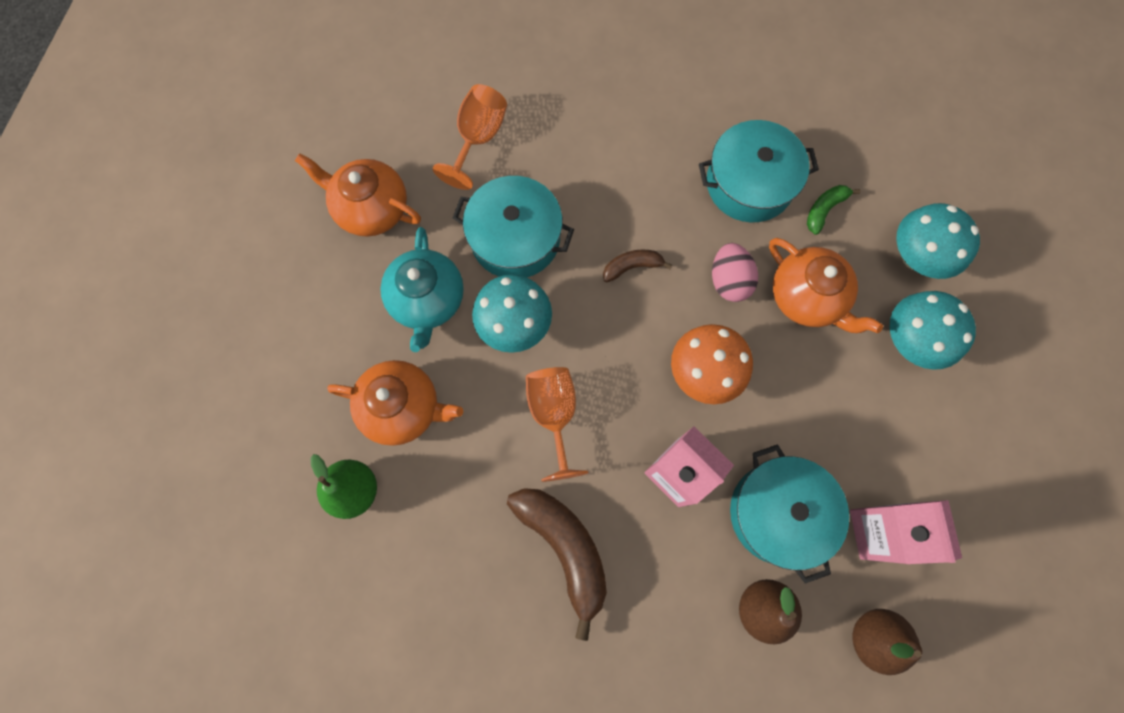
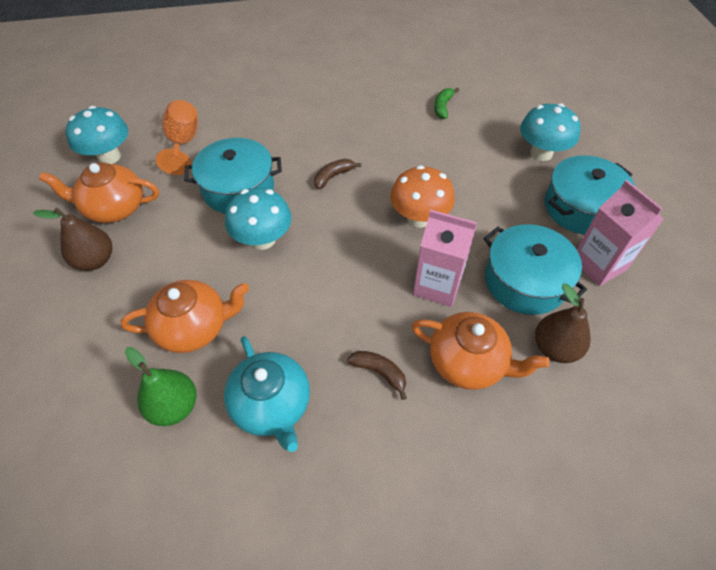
camera: 25 degrees left, 20 degrees down
(427, 300) = (185, 249): turquoise teapot -> turquoise teapot (272, 406)
(553, 414) = (322, 284): orange goblet -> none
(564, 548) = (379, 372): brown banana -> brown banana, size x0.50
(729, 281) = (405, 162): pink egg -> none
(749, 183) = (387, 109): turquoise pot -> turquoise pot (581, 207)
(807, 298) = (461, 153): orange teapot -> orange teapot (468, 362)
(872, 637) = (643, 332): brown pear -> brown pear (95, 260)
(916, 257) = (514, 111): turquoise mushroom -> turquoise mushroom (109, 157)

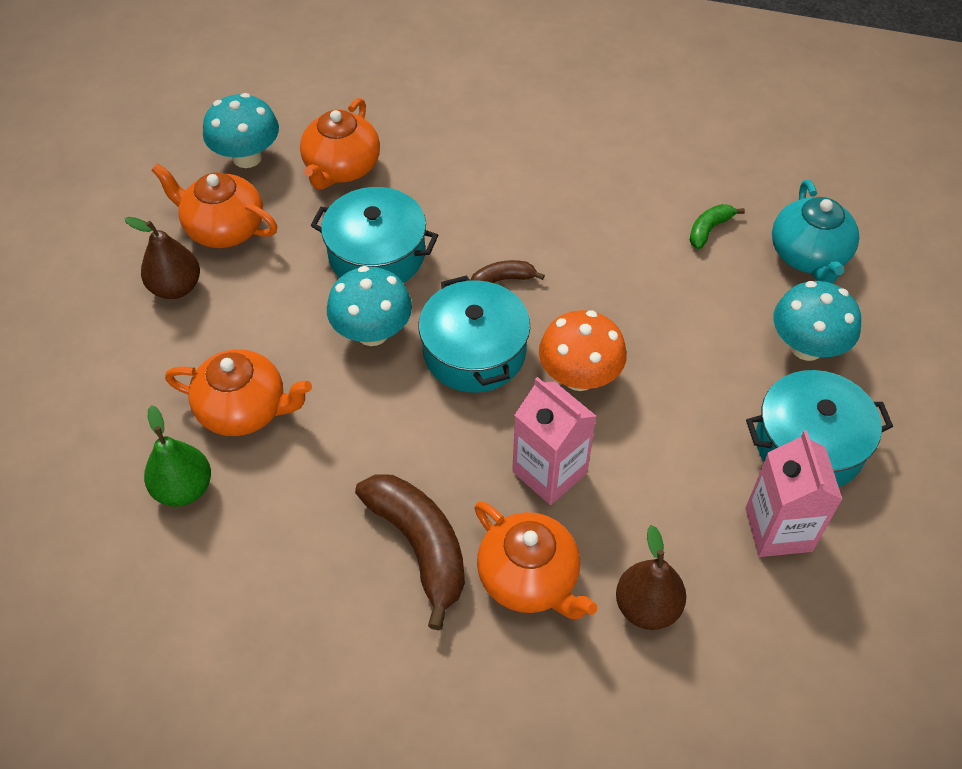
camera: 25 degrees right, 0 degrees up
(183, 143) = (341, 168): orange goblet -> orange teapot
(272, 406) = (283, 531): turquoise teapot -> turquoise teapot (809, 256)
(379, 372) = (420, 546): brown banana -> brown banana, size x2.00
(525, 281) = (664, 511): turquoise pot -> turquoise pot (474, 352)

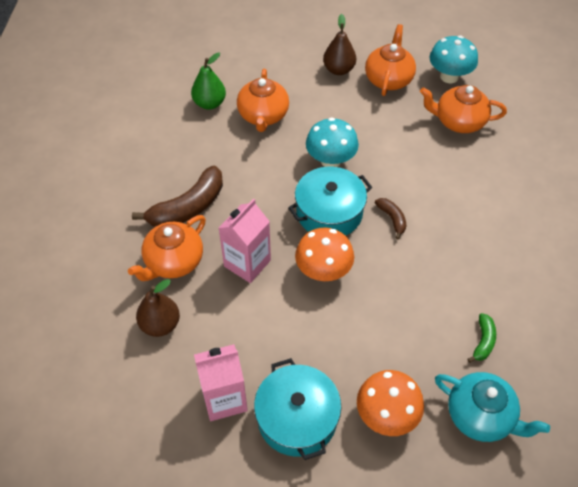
camera: 80 degrees right, 0 degrees up
(377, 254) = (392, 152): turquoise pot -> none
(709, 229) = (483, 341): green banana -> green banana turned 75 degrees clockwise
(806, 347) = (386, 415): turquoise mushroom -> orange mushroom
(809, 256) = (480, 416): turquoise teapot -> turquoise teapot turned 135 degrees counterclockwise

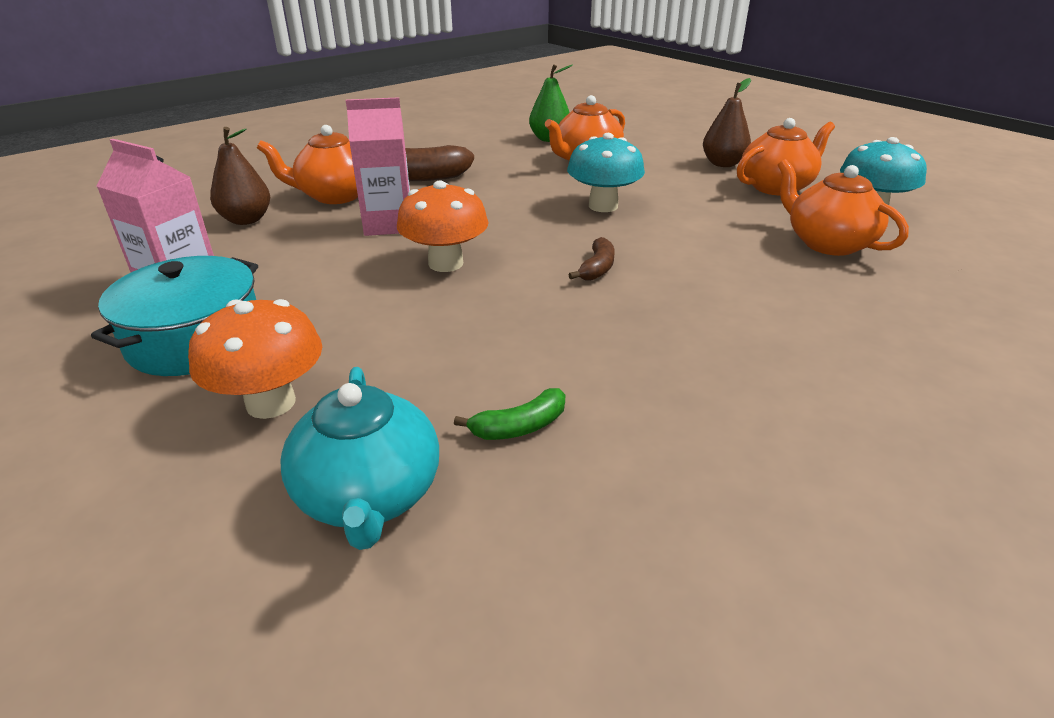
camera: 45 degrees right, 20 degrees down
(329, 212) = (533, 233): turquoise pot -> none

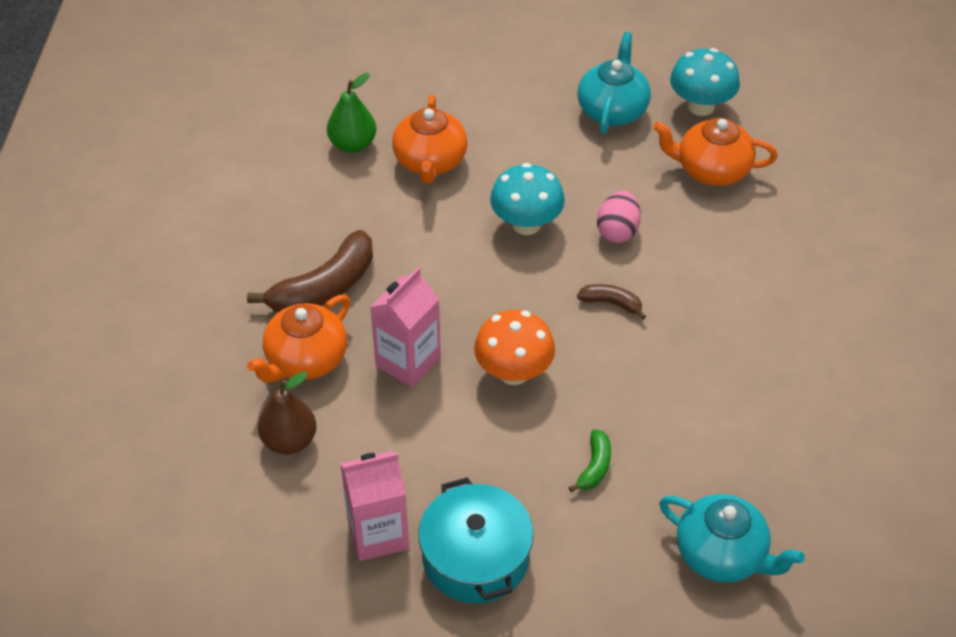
camera: 45 degrees left, 15 degrees up
(271, 403) = (595, 554): orange mushroom -> none
(520, 426) = (730, 462): green banana -> green banana (595, 466)
(597, 268) = (611, 303): brown banana -> brown banana turned 45 degrees counterclockwise
(674, 237) = (617, 231): none -> pink egg
(723, 164) = (540, 96): brown pear -> none
(776, 187) = (612, 110): orange teapot -> turquoise teapot

